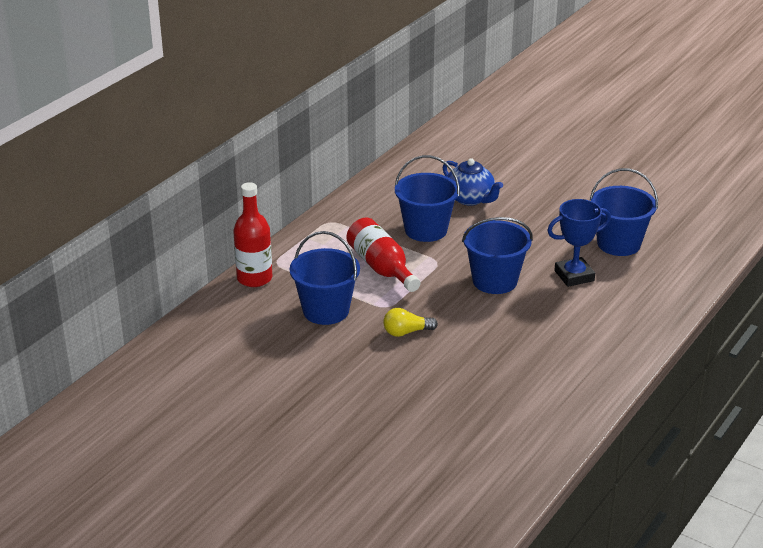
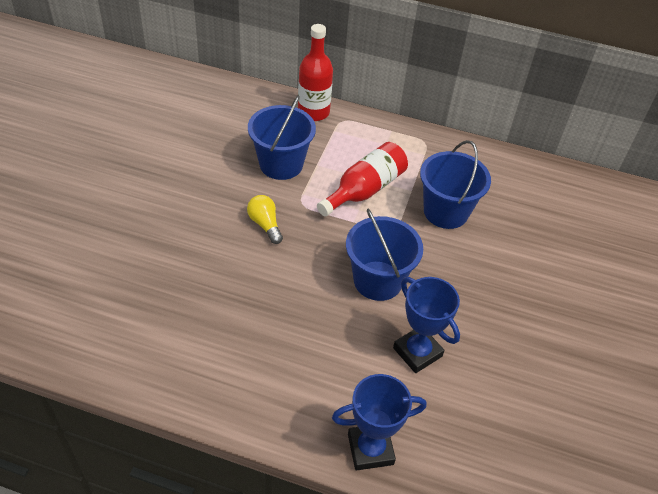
camera: 70 degrees right, 15 degrees up
(470, 199) = (524, 238): blue teapot -> none
(618, 244) = (506, 391): blue bucket -> none
(658, 315) = (370, 449): none -> blue trophy

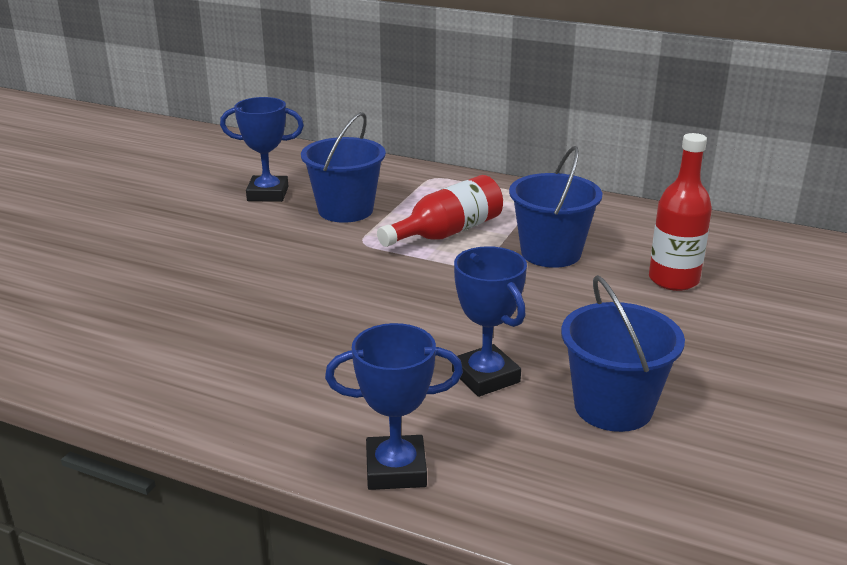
camera: 10 degrees right, 20 degrees down
(214, 145) = (268, 194): none -> blue trophy
(265, 224) = (310, 258): yellow light bulb -> none
(313, 112) = (398, 171): red bottle -> red bottle (673, 280)
(378, 280) = (445, 310): blue bucket -> blue bucket (613, 407)

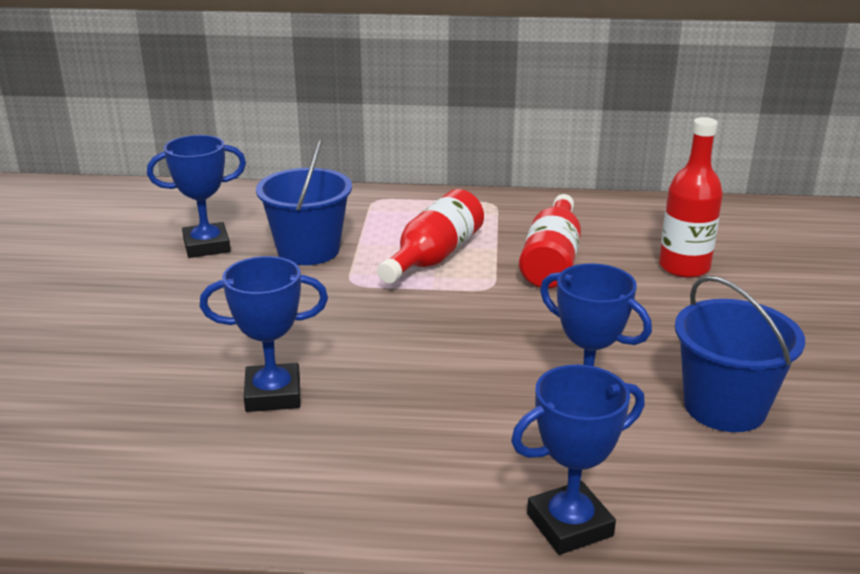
camera: 20 degrees left, 0 degrees up
(236, 317) = (273, 394): none -> blue trophy
(550, 253) = (552, 260): blue bucket -> red bottle

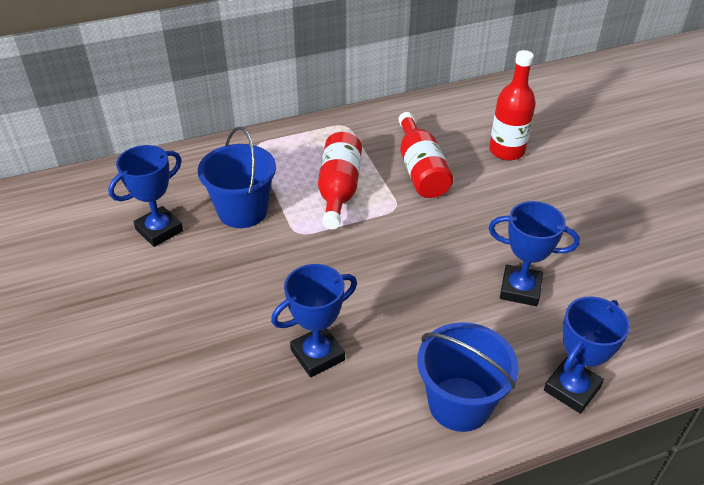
camera: 25 degrees left, 15 degrees up
(725, 407) = (599, 263): blue bucket -> blue bucket (459, 404)

